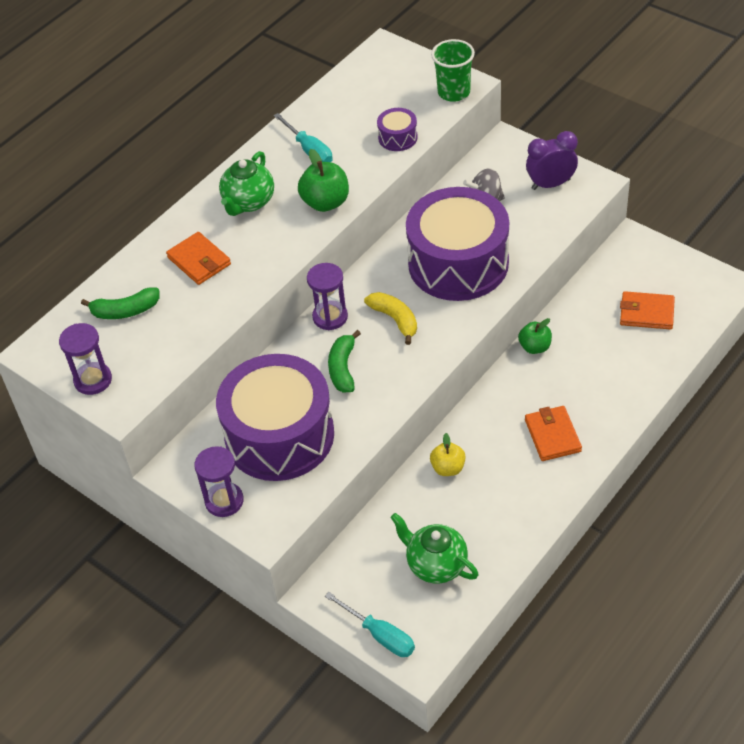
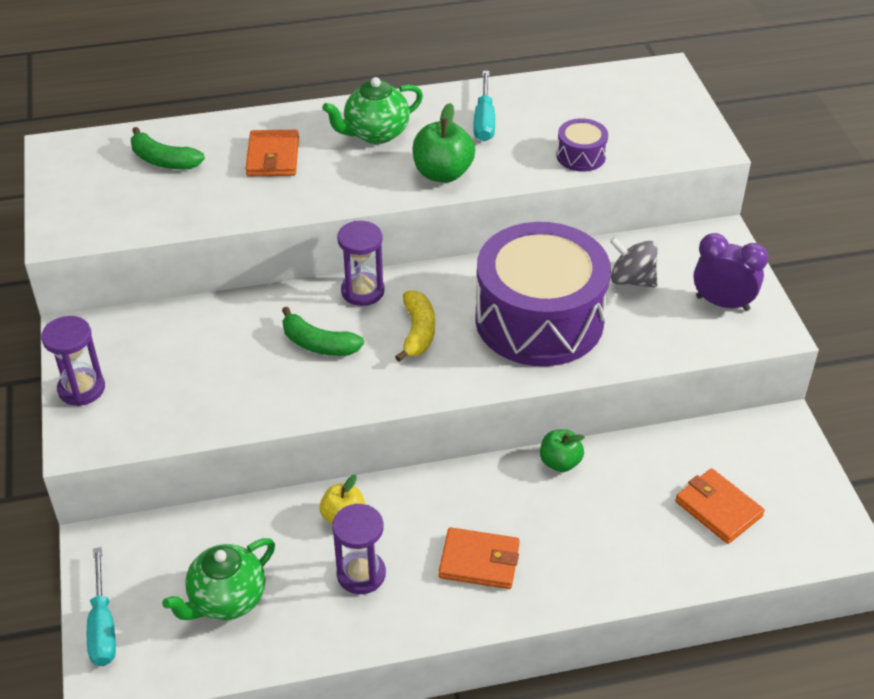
camera: 35 degrees right, 5 degrees down
(93, 380) = (68, 200): purple hourglass -> purple hourglass (361, 574)
(279, 435) = (194, 365): purple drum -> none
(343, 368) = (318, 344): green banana -> green banana turned 105 degrees counterclockwise
(435, 564) = (226, 600): green teapot -> green teapot turned 120 degrees counterclockwise
(454, 92) = (686, 146): green cup -> none
(552, 435) = (479, 561): orange wallet -> orange wallet turned 75 degrees clockwise

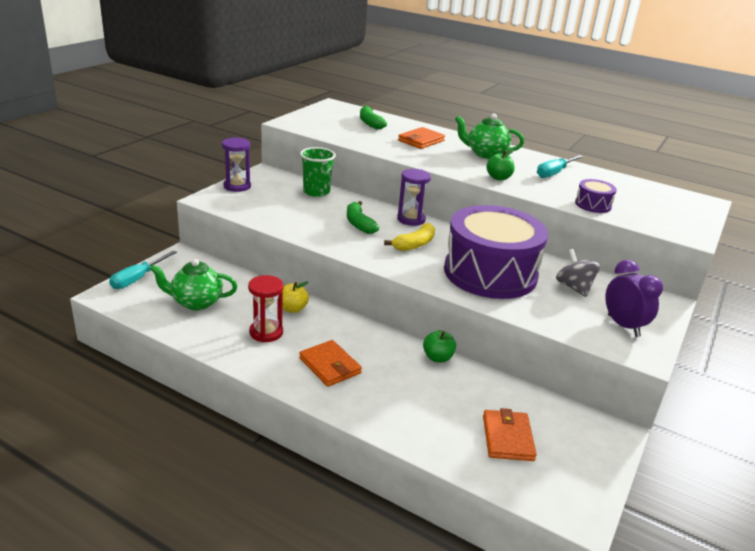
camera: 40 degrees right, 15 degrees down
(194, 323) = (316, 192): none -> green cup
(361, 574) = (266, 332): purple hourglass -> red hourglass
(442, 173) = (498, 178): green apple -> green apple, size x0.66

